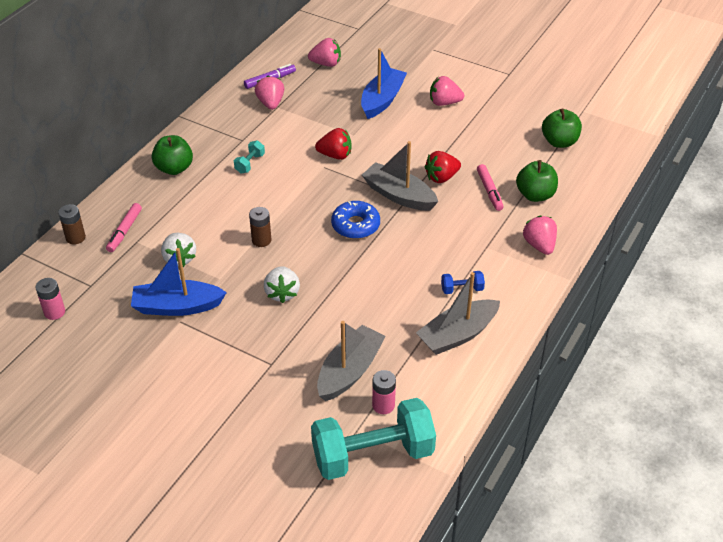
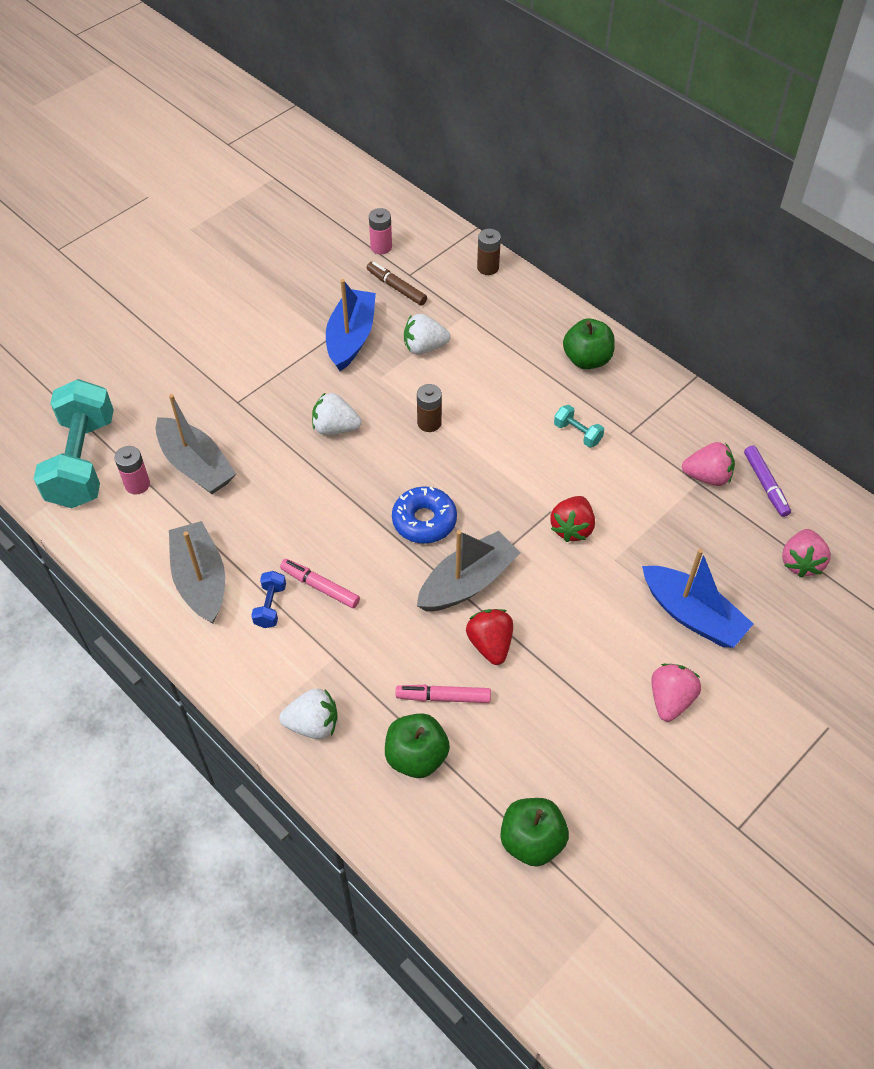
camera: 105 degrees right, 10 degrees up
(109, 290) = (396, 287): none -> brown marker
(124, 231) = (485, 306): pink marker -> pink marker (320, 587)
(539, 245) = (313, 724): pink strawberry -> white strawberry

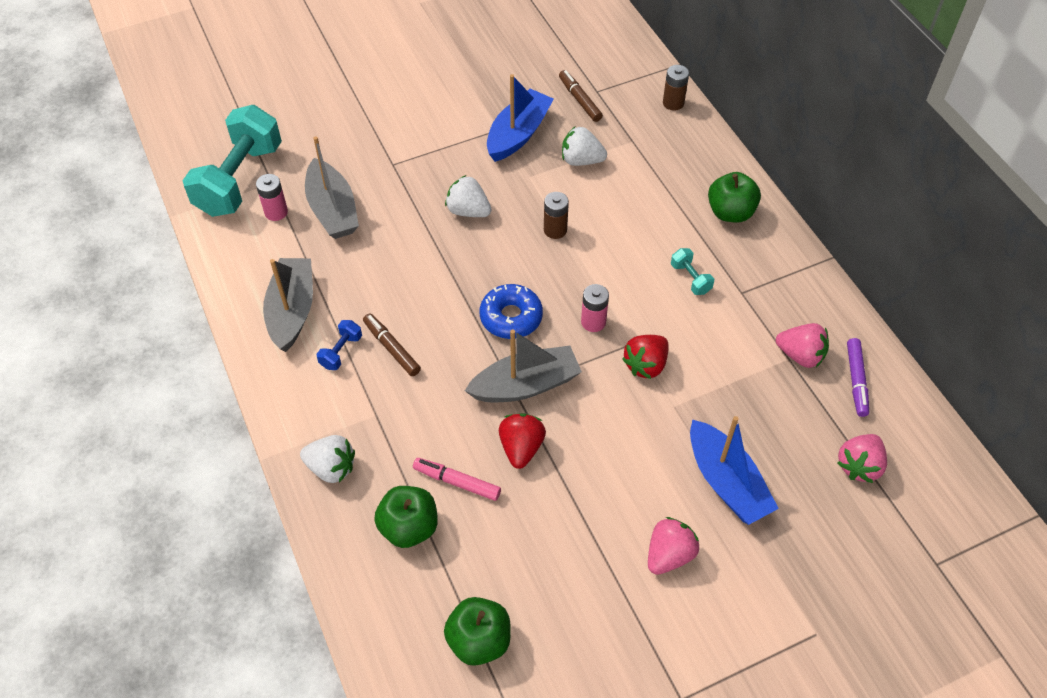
camera: 20 degrees right, 0 degrees up
(320, 587) = (391, 348): pink marker -> brown marker
(381, 247) = (582, 60): pink battery -> pink battery (593, 322)

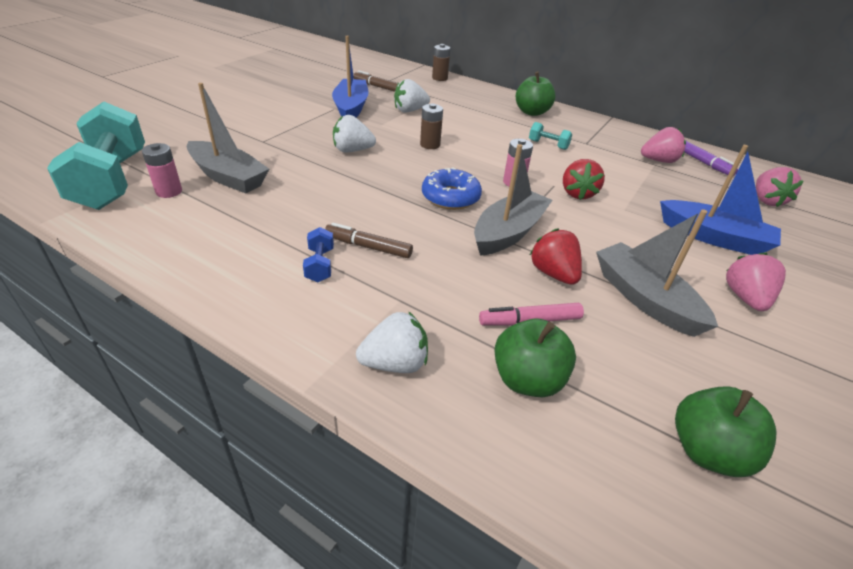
camera: 35 degrees left, 15 degrees down
(292, 311) = (240, 252): grey boat -> grey boat (645, 299)

